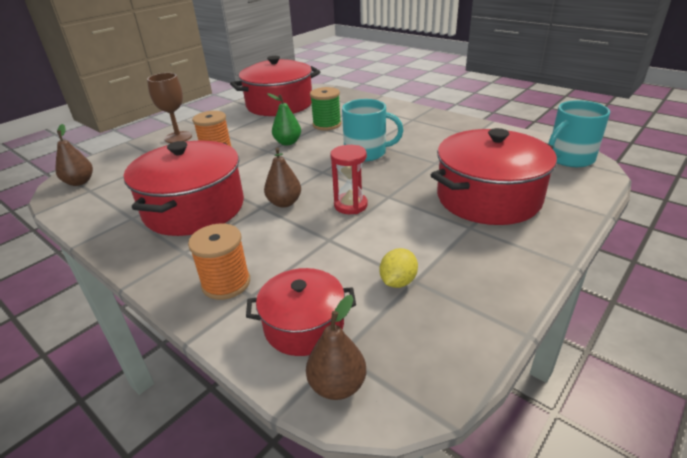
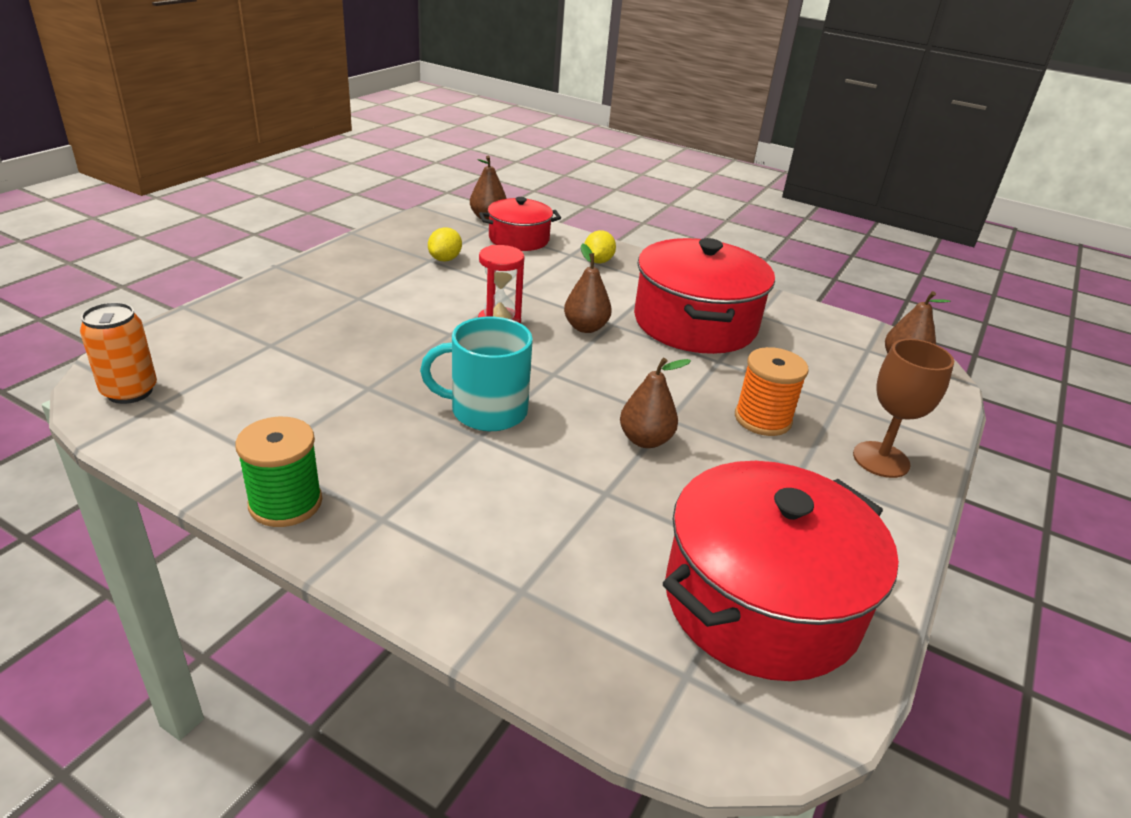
camera: 165 degrees right, 0 degrees up
(226, 283) = (598, 261): orange spool -> yellow lemon
(288, 142) = (645, 440): green pear -> brown pear
(327, 125) = (587, 498): green spool -> green spool (285, 503)
(488, 198) = (316, 329): red pot -> none
(569, 158) = (130, 391): turquoise mug -> orange can

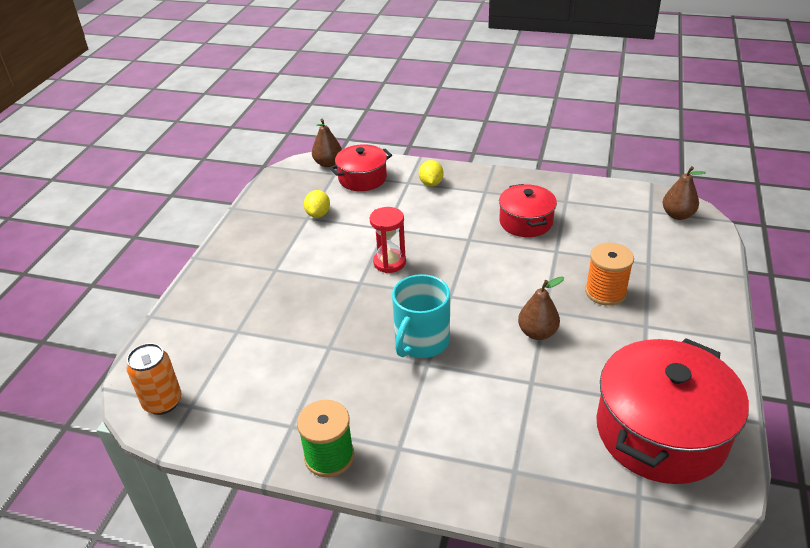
camera: 10 degrees left, 5 degrees up
(487, 411) = (421, 341): turquoise mug -> turquoise mug turned 45 degrees counterclockwise
(585, 327) = (452, 248): brown pear -> none
(695, 323) = (526, 222): red pot -> red pot, size x0.57
(881, 459) = (692, 302): brown goblet -> none

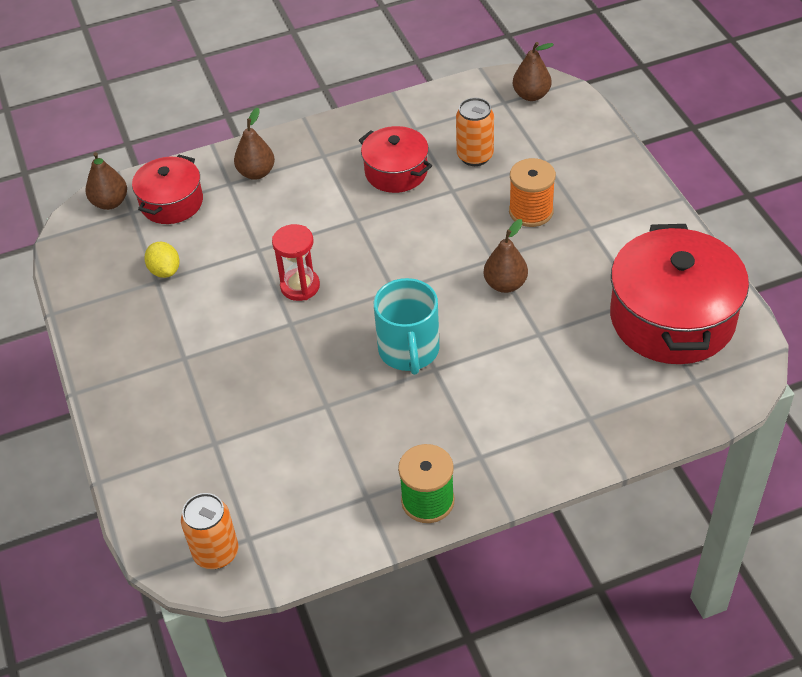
camera: 35 degrees left, 10 degrees up
(431, 183) = (256, 173): yellow lemon -> brown pear
(595, 236) = (475, 156): none -> orange can

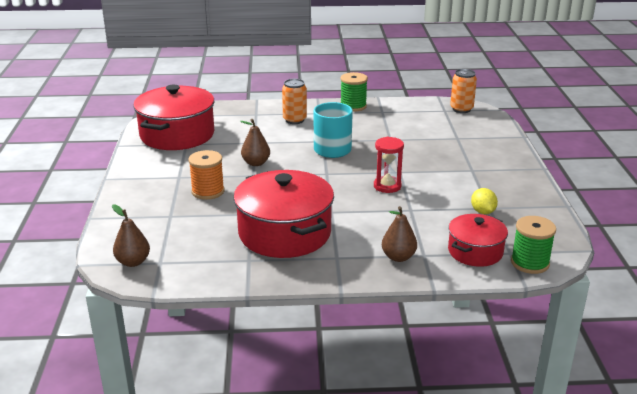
camera: 165 degrees left, 20 degrees down
(110, 202) = (530, 263): brown pear -> green spool
(396, 172) = (284, 233): red pot -> red pot, size x1.76
(475, 156) = (217, 230): orange can -> orange can (294, 120)

